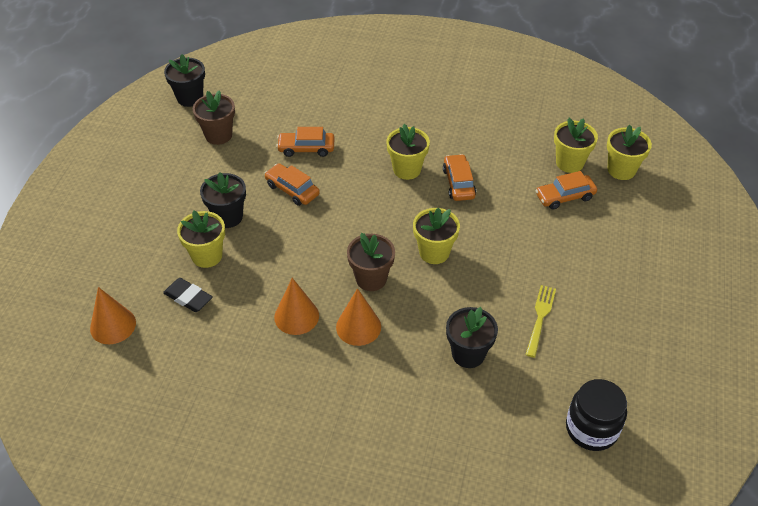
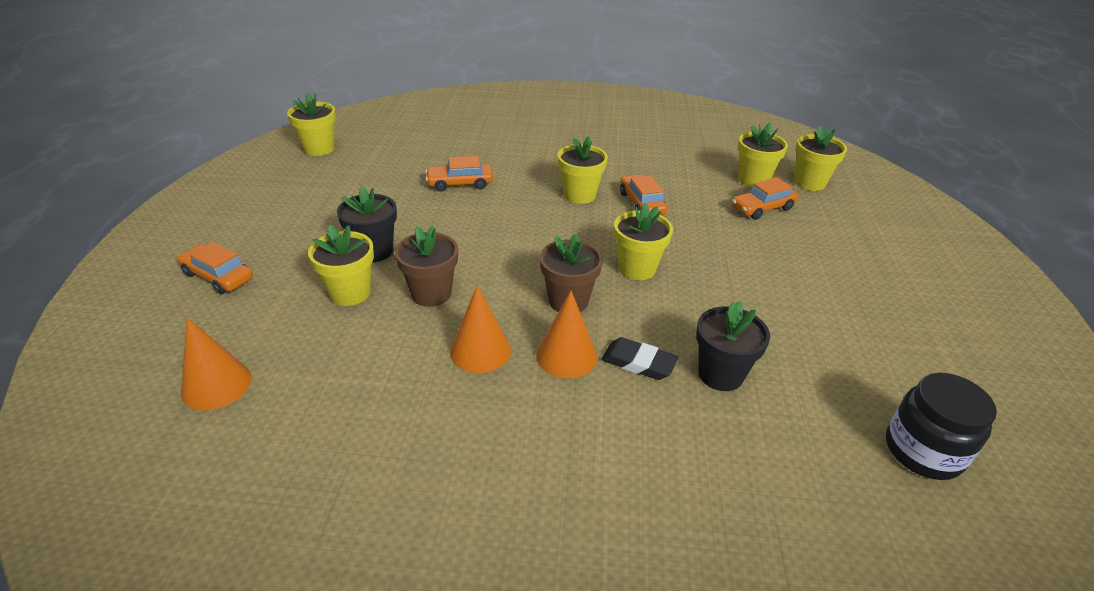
camera: 10 degrees left, 10 degrees down
(188, 297) = (327, 341): black eraser -> black eraser (638, 363)
(190, 98) = (319, 149): black flower pot -> yellow flower pot
(218, 135) = (355, 177): brown flower pot -> brown flower pot (431, 293)
(292, 190) = (450, 220): orange car -> orange car (218, 276)
(540, 318) = (791, 325): yellow fork -> none

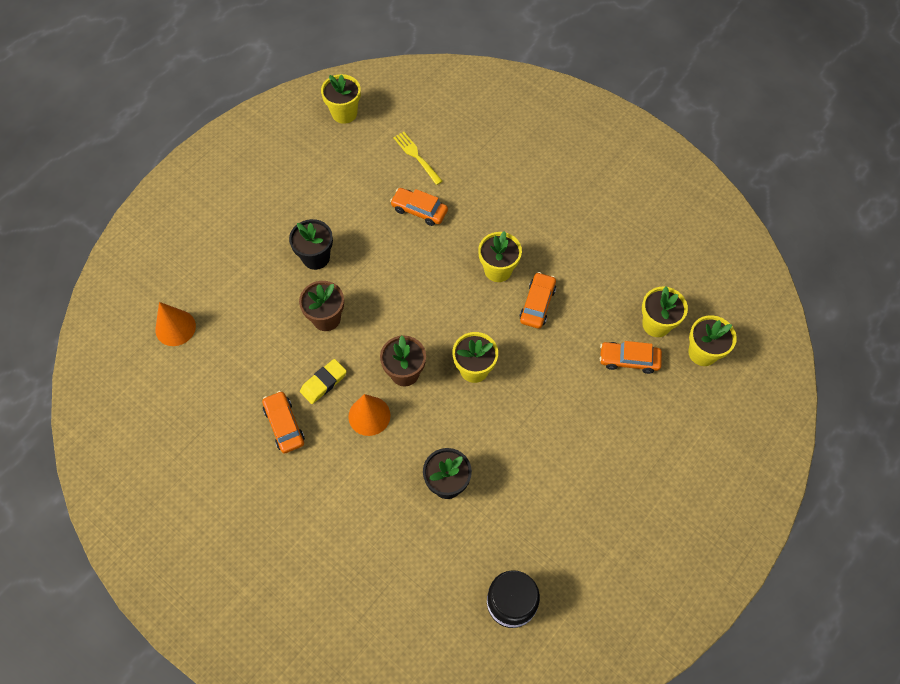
camera: 35 degrees right, 25 degrees up
(218, 276) = (214, 233): orange car -> orange car (284, 425)
(350, 293) = (280, 290): yellow flower pot -> none
(423, 153) = (416, 156): none -> yellow fork
(480, 350) = (323, 383): orange cone -> yellow eraser
(638, 363) = (406, 446): black eraser -> none

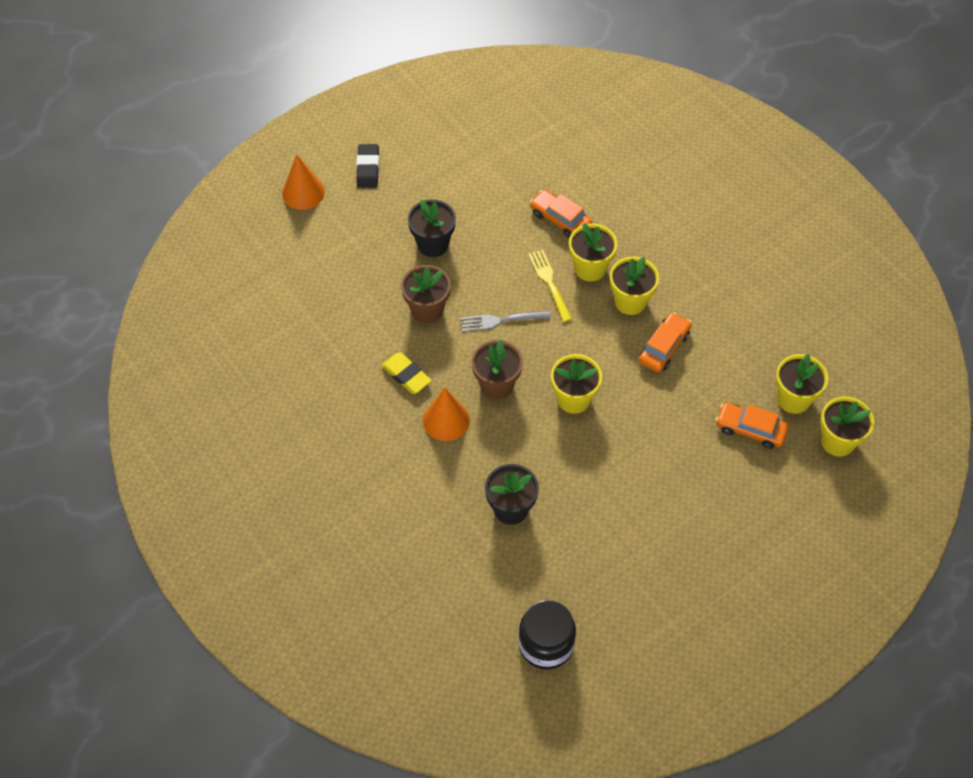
camera: 15 degrees right, 5 degrees down
(175, 328) = (264, 283): orange cone -> orange cone (303, 192)
(241, 201) = (368, 168): none -> black eraser
(284, 425) = (353, 408): orange car -> none
(323, 383) = (406, 375): yellow eraser -> yellow eraser turned 75 degrees clockwise
(344, 113) = (505, 98): yellow flower pot -> yellow flower pot (590, 268)
(393, 312) = (501, 320): none -> grey fork
(416, 156) = (573, 161): yellow fork -> yellow fork (549, 283)

